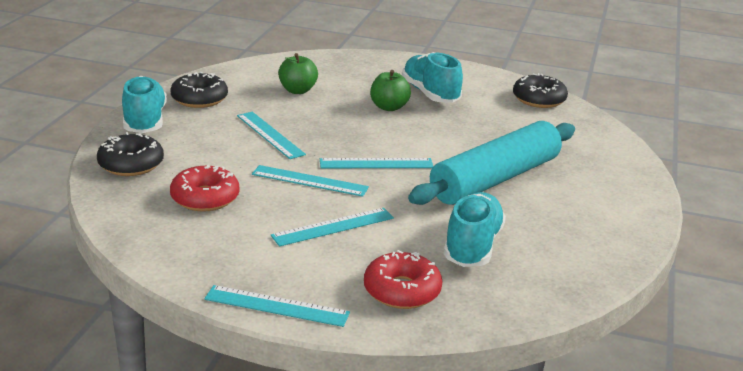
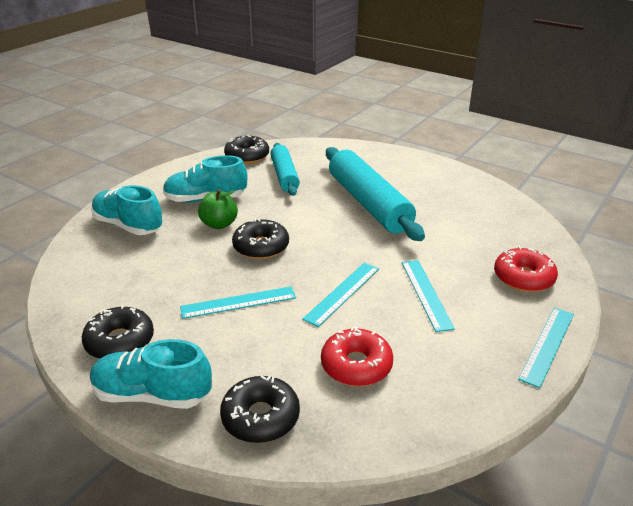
camera: 70 degrees left, 5 degrees up
(297, 90) = (147, 269): green apple -> none
(363, 132) = (261, 247): none -> black donut
(376, 163) = (323, 251): turquoise ruler -> none
(472, 246) = (464, 235): turquoise shoe -> turquoise shoe (128, 226)
(514, 124) = (284, 176): none -> turquoise rolling pin

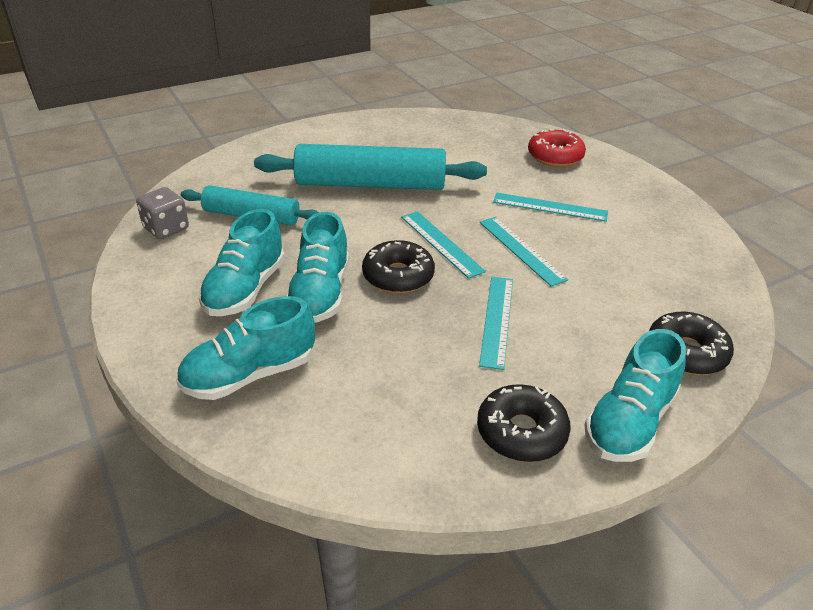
camera: 65 degrees left, 5 degrees up
(219, 224) = (320, 294): green apple -> turquoise shoe
(247, 156) = (166, 228): black donut -> grey dice
(356, 365) = (634, 276): red donut -> none
(547, 345) = (646, 180): turquoise ruler -> turquoise ruler (441, 243)

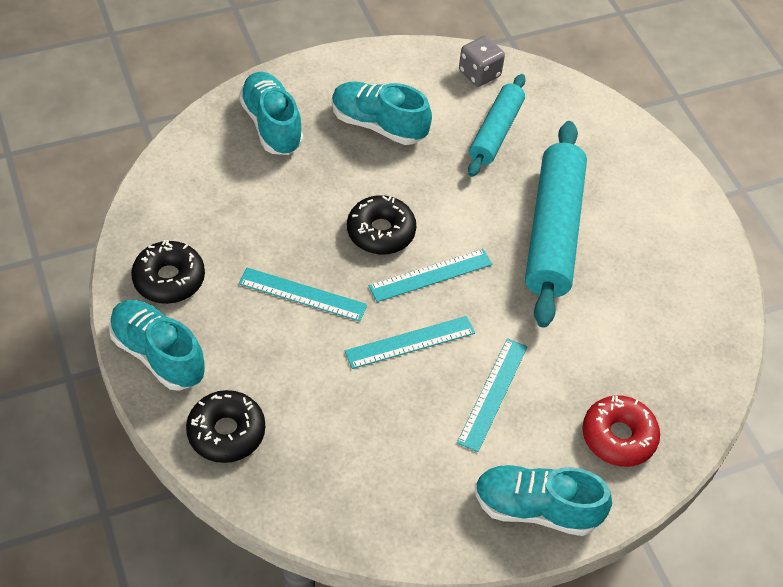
camera: 95 degrees right, 15 degrees up
(320, 294) = (363, 174): turquoise shoe -> turquoise shoe (536, 509)

